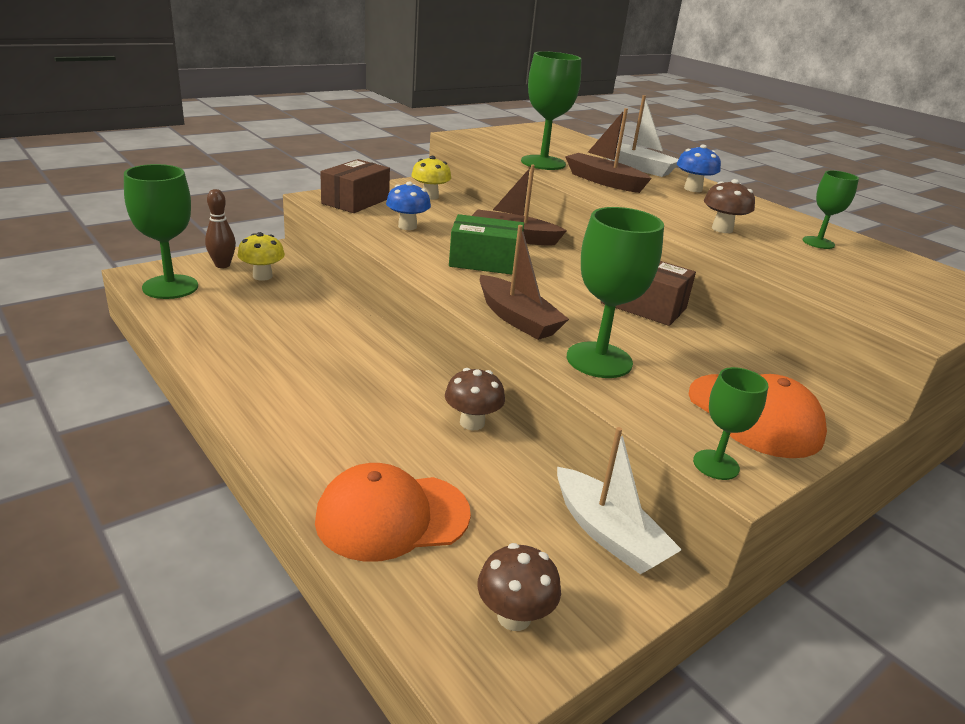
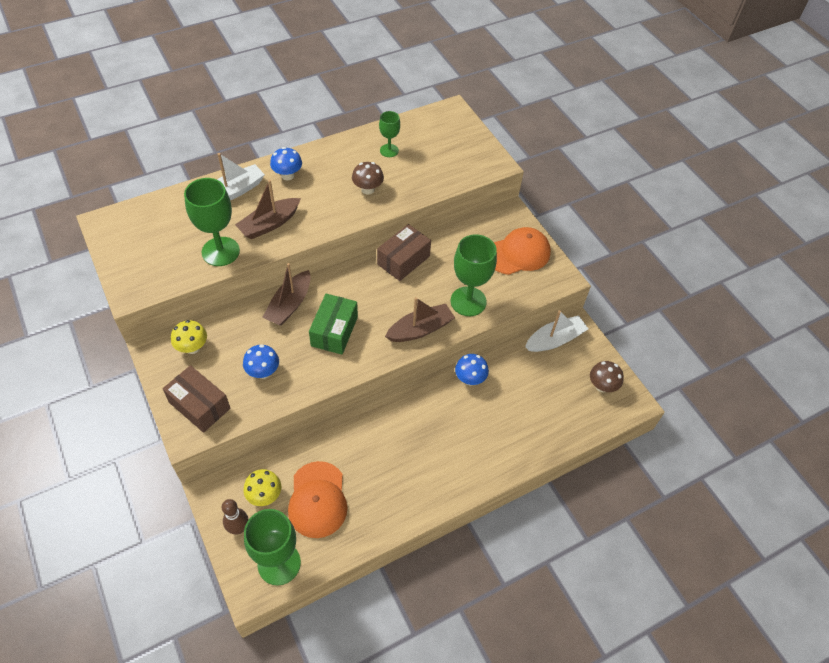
camera: 80 degrees left, 25 degrees up
(392, 516) = (545, 425): orange cap -> orange cap (317, 499)
(472, 422) = (470, 379): brown mushroom -> blue mushroom
(716, 465) = (556, 283): green goblet -> none

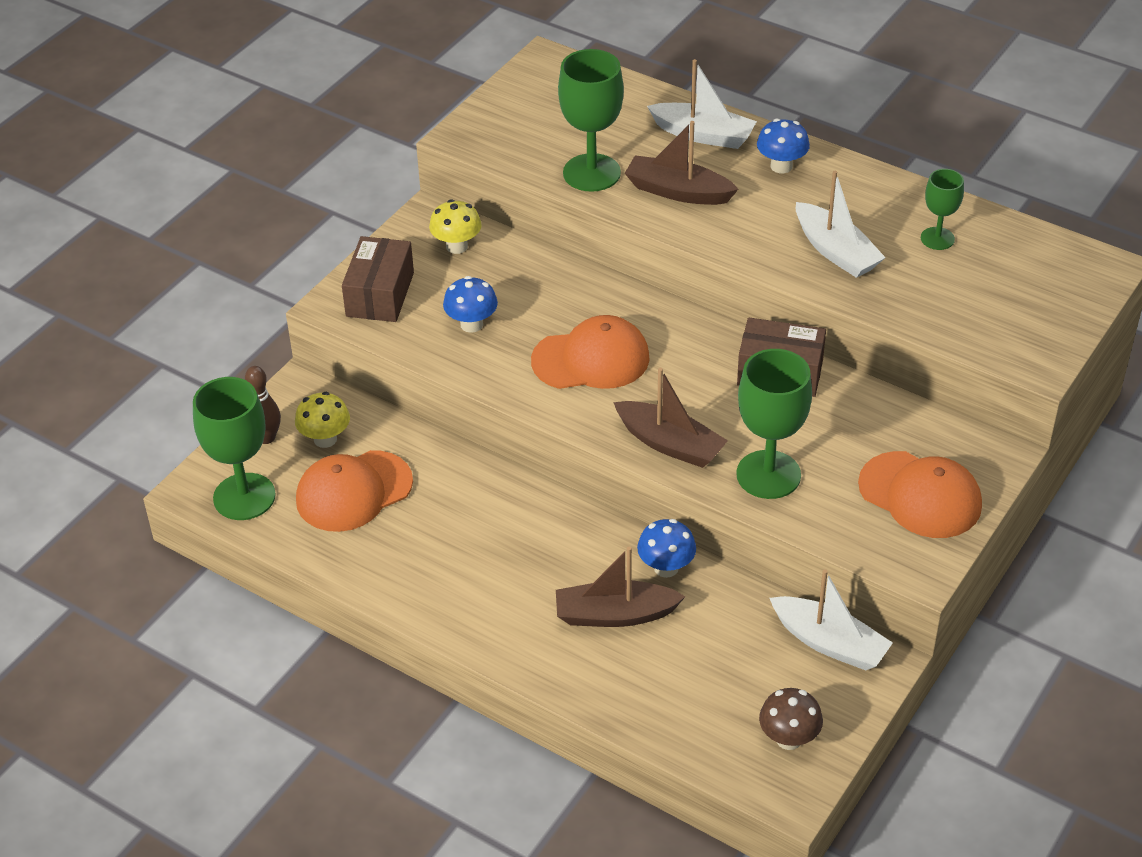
camera: 65 degrees right, 10 degrees down
(289, 305) = (596, 297): brown boat -> brown boat (614, 615)
(334, 331) = (591, 359): green box -> orange cap
(368, 189) = (836, 251): brown mushroom -> white boat

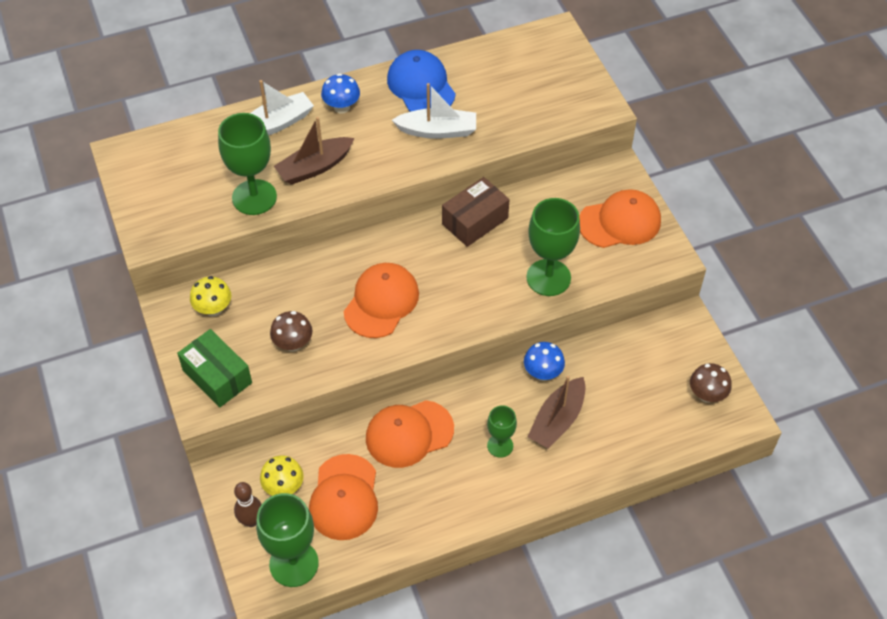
camera: 55 degrees left, 10 degrees up
(380, 294) = (217, 376): brown box -> green box
(471, 324) = (293, 344): blue mushroom -> brown mushroom
(477, 499) = (409, 434): none -> orange cap
(670, 444) = (485, 307): brown boat -> none
(829, 643) = (656, 333): white boat -> none
(884, 206) = (421, 86): none -> blue cap
(937, 238) = (470, 82): green goblet -> green goblet (500, 445)

